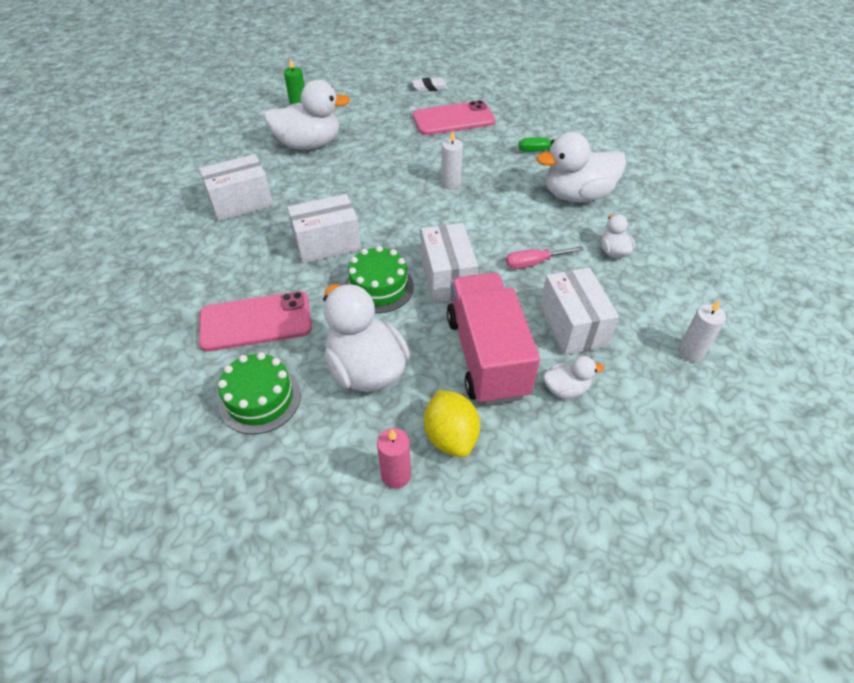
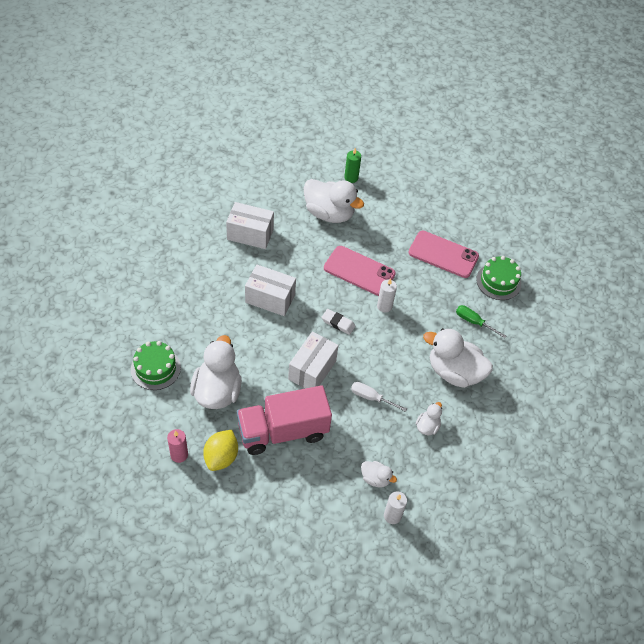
camera: 35 degrees right, 5 degrees up
(256, 322) = (190, 322): pink phone -> pink phone (359, 271)
(379, 287) = (270, 348): green cake -> green cake (498, 281)
(429, 87) = (457, 214): white eraser -> white eraser (338, 323)
(487, 356) = (283, 431): pink truck -> pink truck turned 135 degrees counterclockwise
(533, 263) = (371, 397): pink screwdriver -> white screwdriver
(565, 389) = (302, 480): white duck -> white duck (375, 478)
(572, 326) = (347, 451): white box -> none

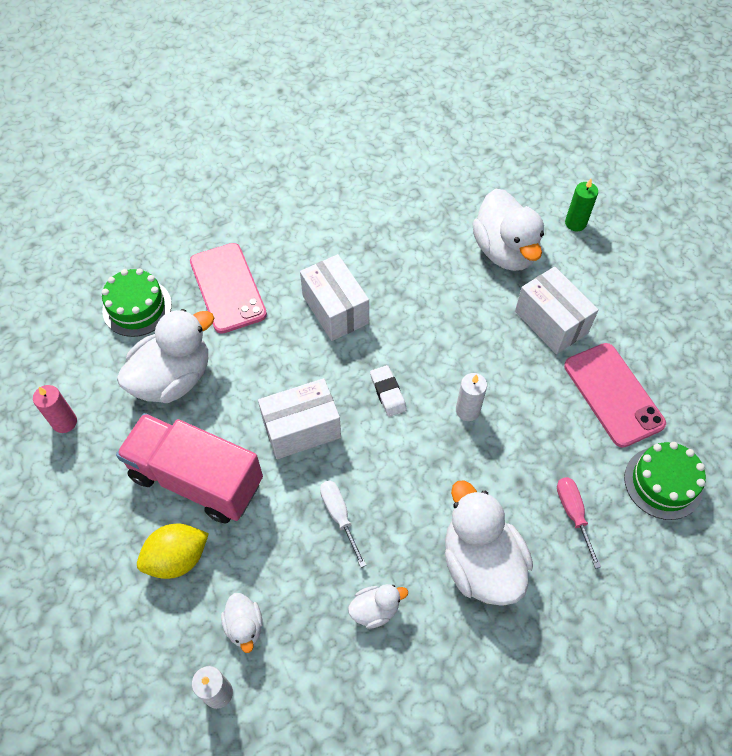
camera: 45 degrees right, 5 degrees up
(221, 457) = (102, 458): yellow lemon -> yellow lemon (177, 558)
(250, 234) = (385, 220): white box -> white box (551, 322)
(359, 271) = (476, 345): pink phone -> pink phone (227, 288)
(473, 322) = (573, 513): green screwdriver -> pink screwdriver

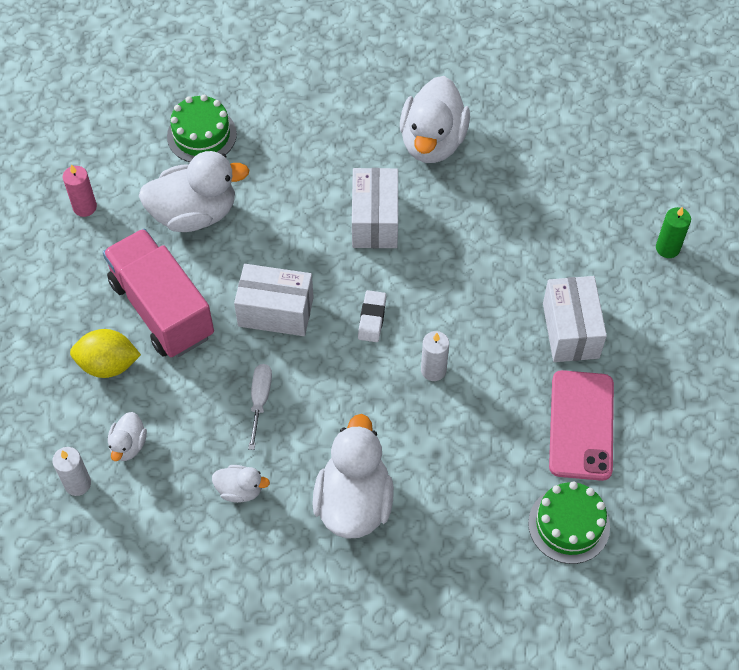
camera: 30 degrees right, 0 degrees up
(227, 288) = (291, 154): pink phone -> none
(505, 251) = (575, 242): white duck -> white duck (432, 142)
(573, 513) = (465, 506): pink screwdriver -> none

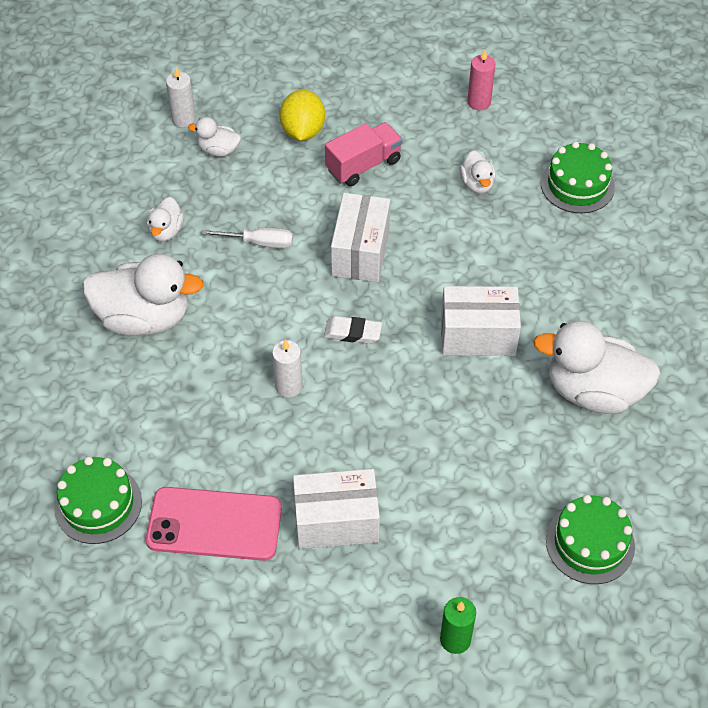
camera: 90 degrees right, 5 degrees down
(162, 309) = (363, 165): pink truck -> pink truck, size x0.60
(194, 213) = (477, 184): white duck -> white duck, size x0.48
(575, 155) = (590, 543): none -> green cake

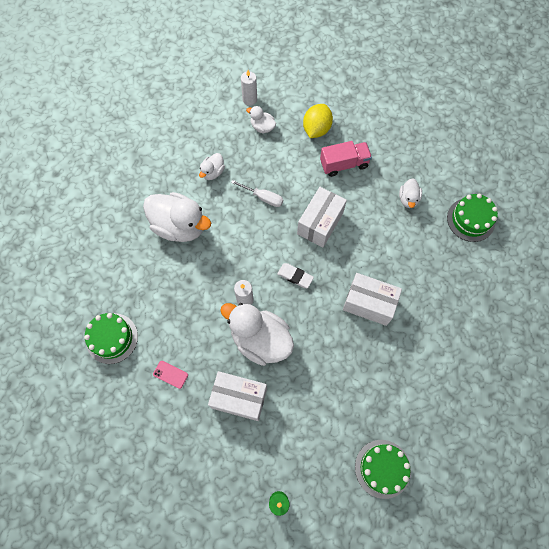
camera: 20 degrees right, 15 degrees up
(214, 524) = (170, 374): pink phone -> pink phone, size x0.42
(479, 102) = (431, 142): pink candle -> none
(593, 391) = (424, 366): white duck -> white duck (260, 340)

